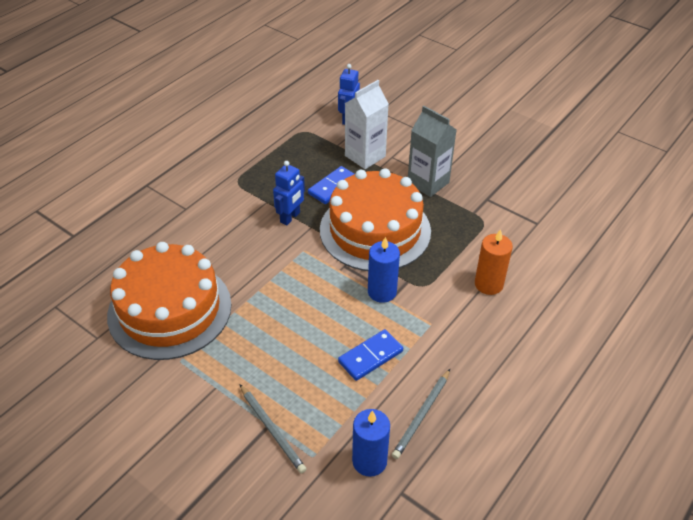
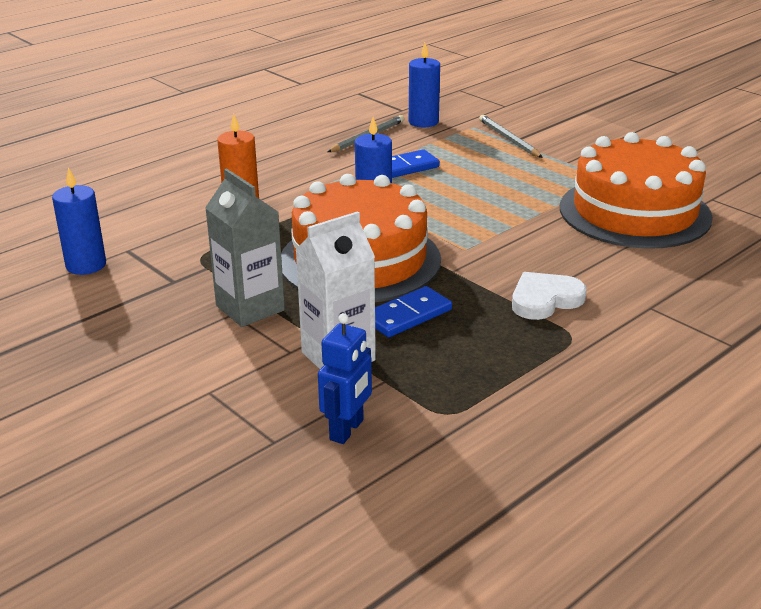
camera: 170 degrees left, 15 degrees down
(250, 208) = (545, 300): none -> white heart
(290, 217) = (482, 283): blue robot -> none
(552, 206) = (86, 265): none -> blue candle

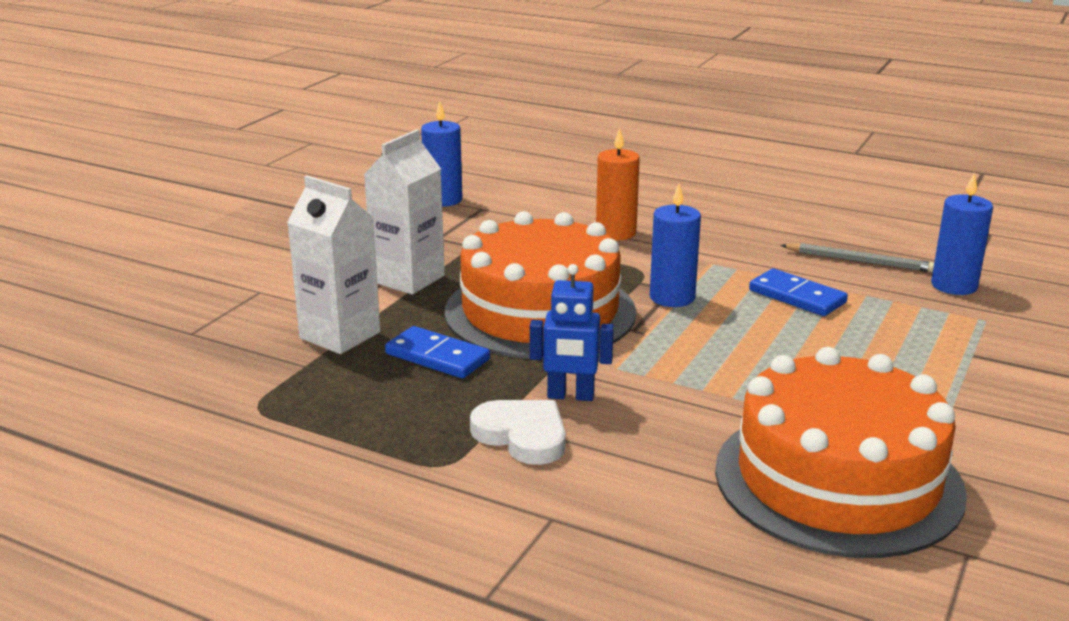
camera: 70 degrees right, 5 degrees down
(250, 308) = (408, 279): grey carton -> white carton
(347, 430) = (215, 362): blue robot -> blue robot (570, 396)
(508, 139) = (976, 350): grey pencil -> none

